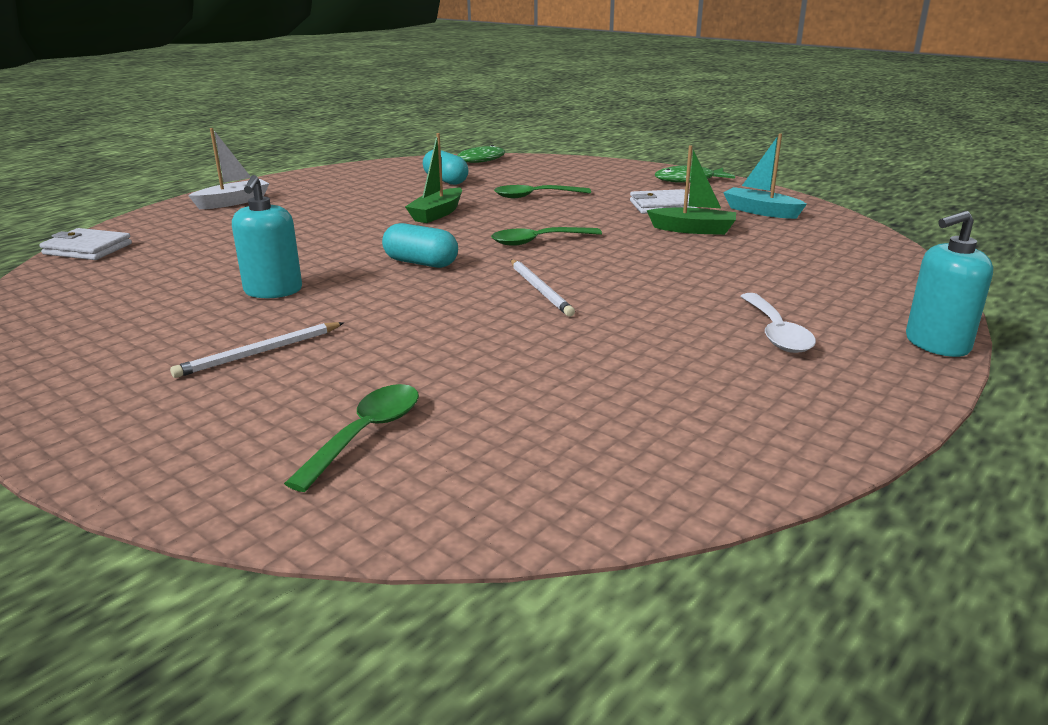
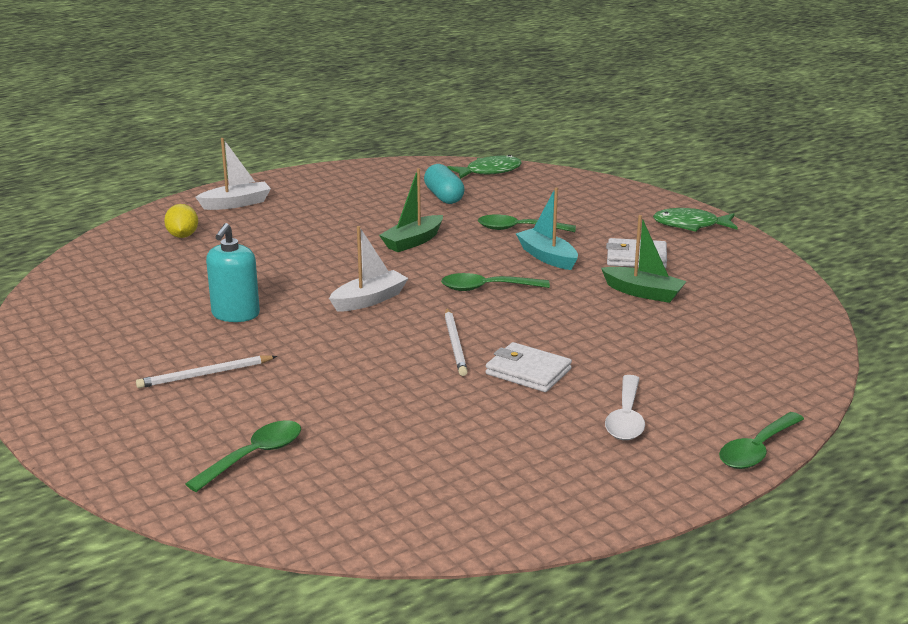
camera: 15 degrees right, 0 degrees up
(87, 249) = (101, 247): white wallet -> white wallet (528, 372)
(183, 231) = (182, 236): none -> yellow lemon
(421, 263) = (369, 300): turquoise capsule -> white boat
(760, 211) = (730, 277): turquoise boat -> turquoise boat (547, 257)
(936, 344) = (757, 450): turquoise soap dispenser -> green spoon

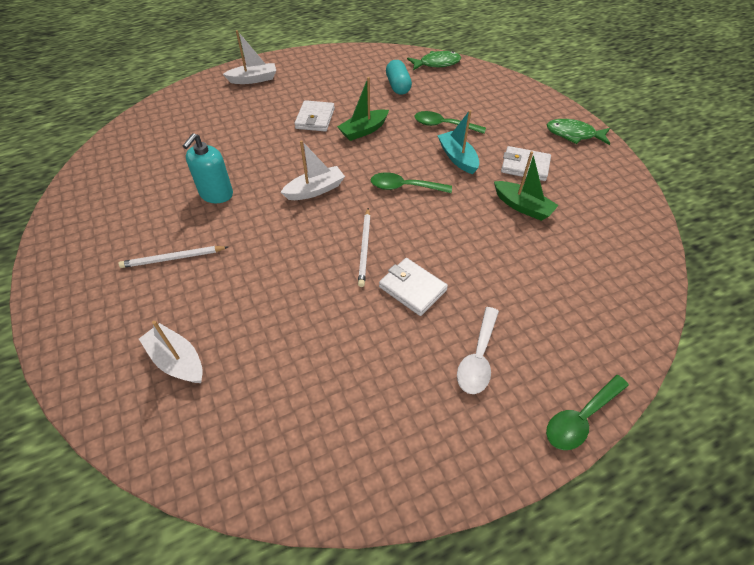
camera: 10 degrees right, 25 degrees up
(182, 236) = (207, 108): yellow lemon -> none
(254, 456) = (177, 360): green spoon -> white boat
(341, 235) = (315, 118): none -> white wallet

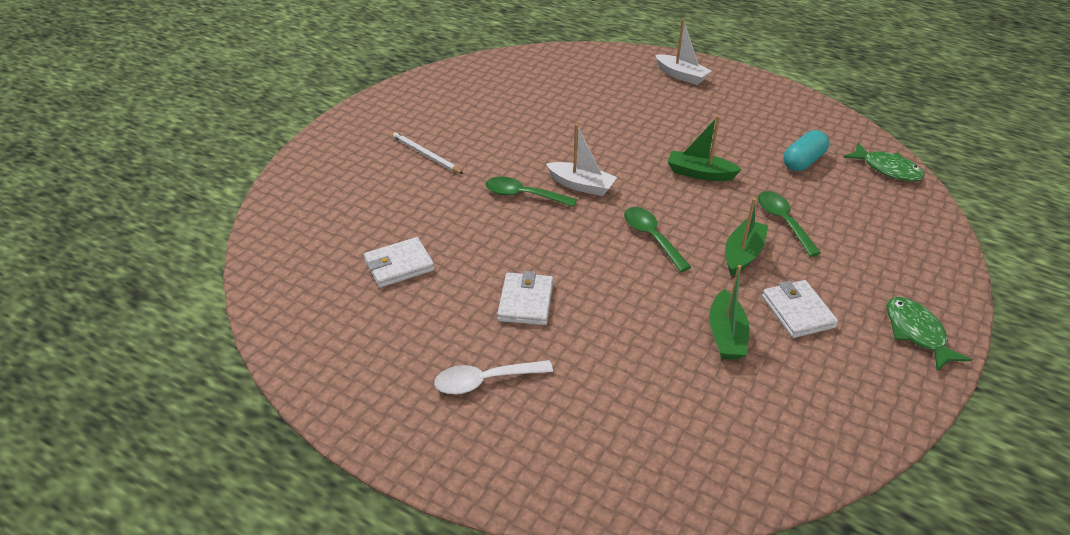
camera: 55 degrees right, 10 degrees down
(177, 360) = (338, 210): white boat -> none
(216, 194) = (514, 137): turquoise soap dispenser -> none
(315, 118) = (676, 137): white wallet -> white wallet (399, 265)
(365, 248) = (543, 249): white pencil -> none
(457, 158) = (743, 254): turquoise boat -> green boat
(581, 418) = (477, 485): green spoon -> green spoon (523, 195)

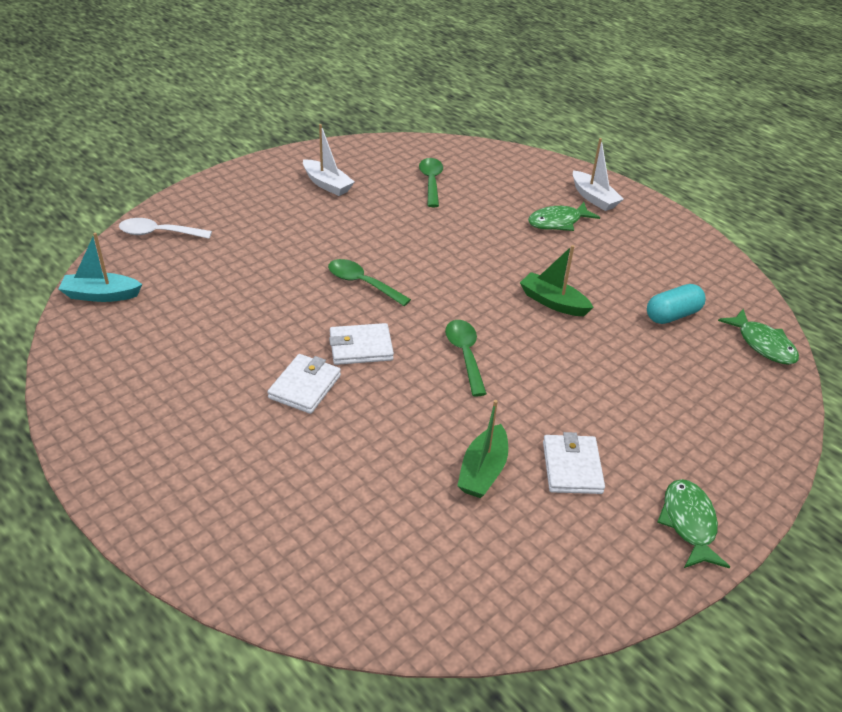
camera: 15 degrees right, 0 degrees up
(277, 264) = (101, 295): none -> turquoise boat
(399, 265) = (208, 323): white wallet -> white wallet (361, 347)
(426, 155) = (292, 224): white pencil -> none
(485, 381) = (224, 451): white spoon -> white spoon (158, 233)
(581, 185) = (424, 287): white boat -> white boat (327, 184)
(663, 103) = (558, 222): none -> green fish
(743, 254) = (549, 395): green boat -> none
(783, 221) = (612, 372): green spoon -> green spoon (431, 182)

